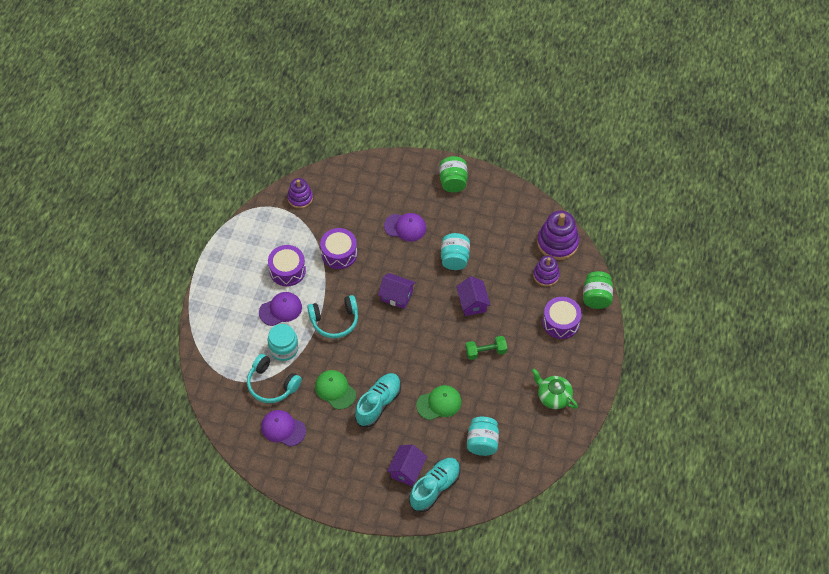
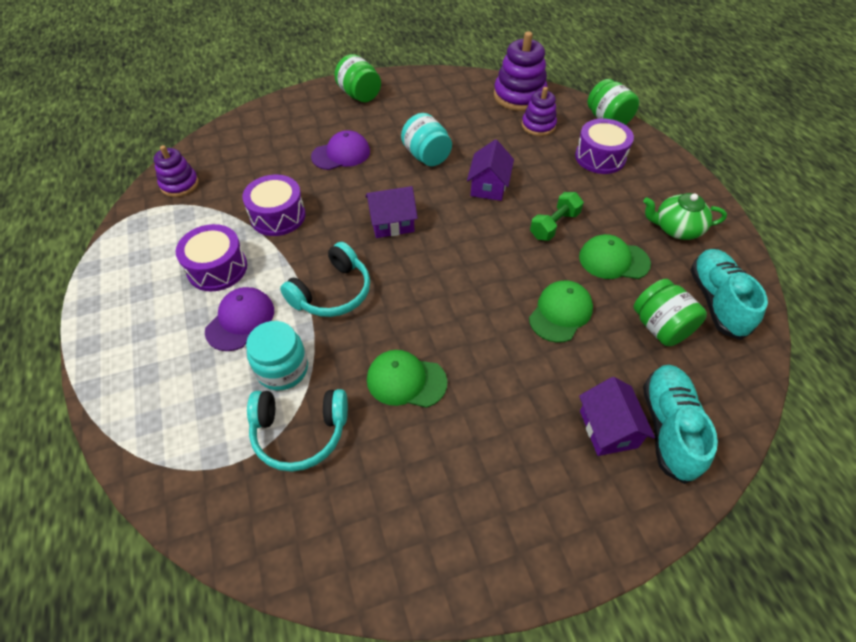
camera: 35 degrees left, 5 degrees down
(283, 429) = (369, 492): purple cap -> none
(378, 403) = (483, 361): turquoise shoe -> turquoise shoe (716, 301)
(472, 303) = (488, 186): purple house -> purple house turned 60 degrees clockwise
(482, 442) = (660, 327): turquoise jar -> green jar
(497, 393) = (613, 260): none -> green cap

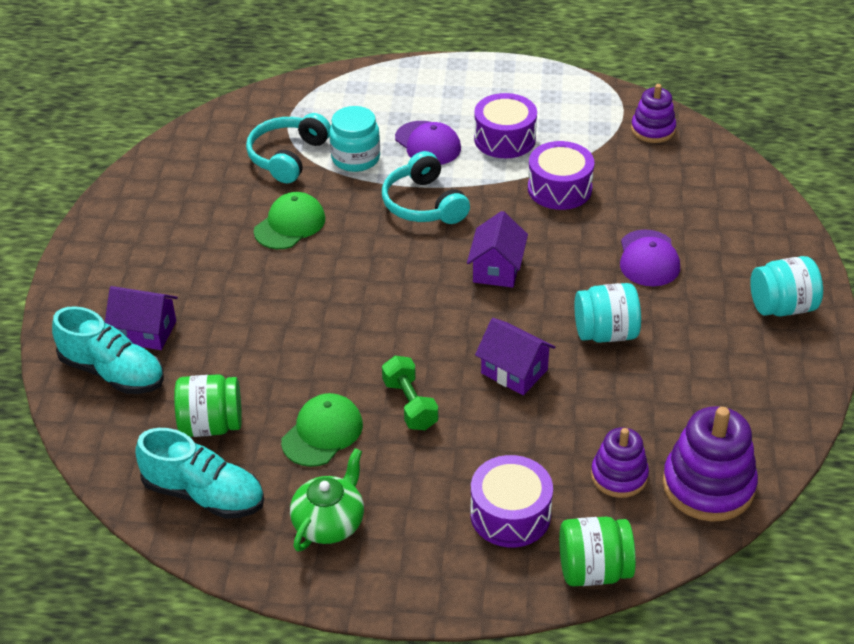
camera: 115 degrees right, 10 degrees down
(359, 95) = (782, 307): green jar -> turquoise jar
(560, 313) = (285, 354): green cap -> none

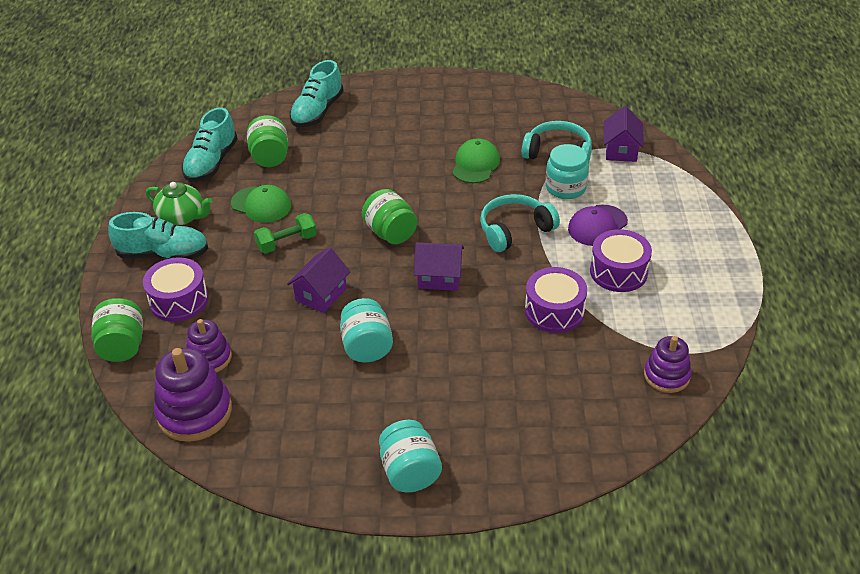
camera: 85 degrees right, 0 degrees up
(145, 332) = (355, 118): purple house -> purple house (621, 150)
(290, 225) = (475, 164): green cap -> green cap turned 105 degrees counterclockwise
(409, 306) = (390, 233): none -> green jar
(411, 539) = (163, 254): none -> turquoise shoe
(648, 259) = (466, 373): purple cap -> none

